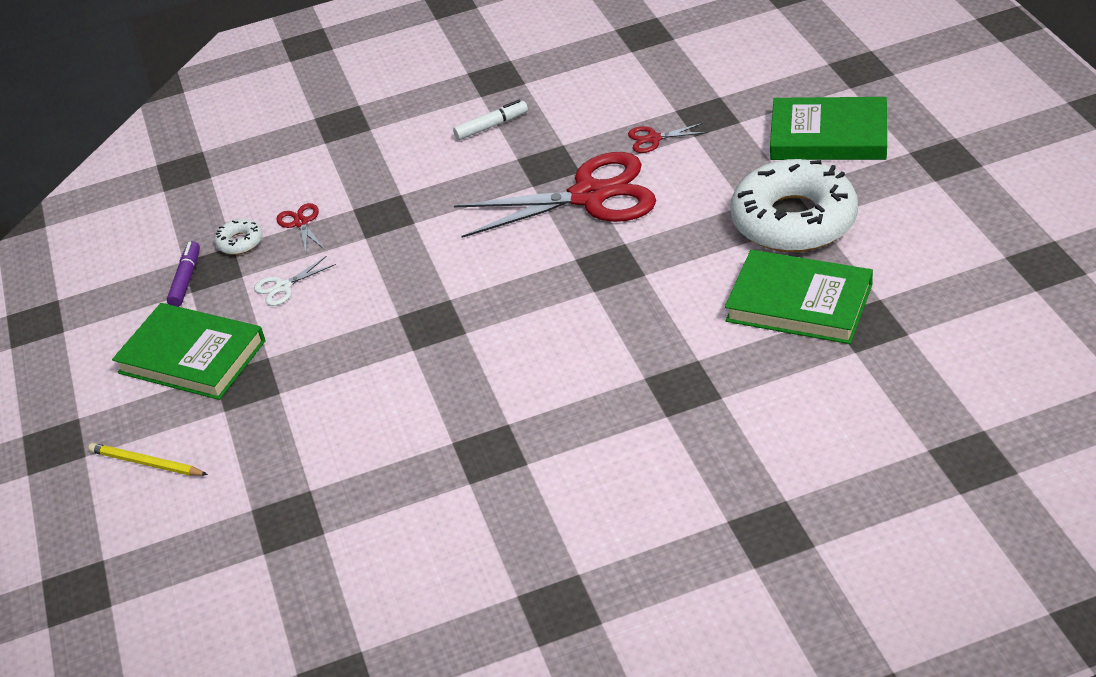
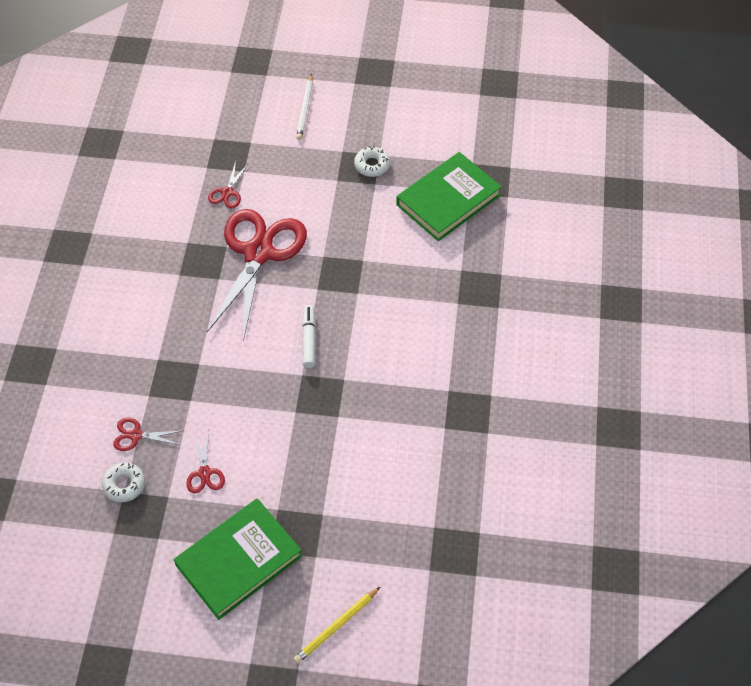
camera: 70 degrees left, 15 degrees up
(186, 279) = (140, 537): purple marker -> none
(283, 287) = (204, 473): white scissors -> red scissors
(491, 126) = (126, 273): white marker -> white marker (309, 339)
(794, 220) = (372, 165): white donut -> white donut, size x0.40
(828, 135) = (305, 109): green book -> white pencil

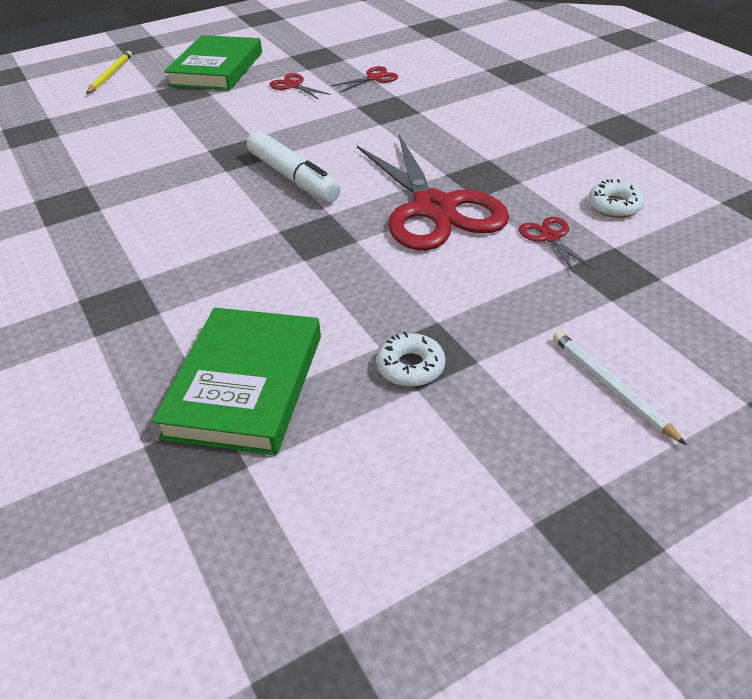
camera: 145 degrees right, 15 degrees down
(124, 485) = (348, 61): white donut -> white donut (614, 206)
(309, 339) = (293, 178): white marker -> white marker, size x1.58

